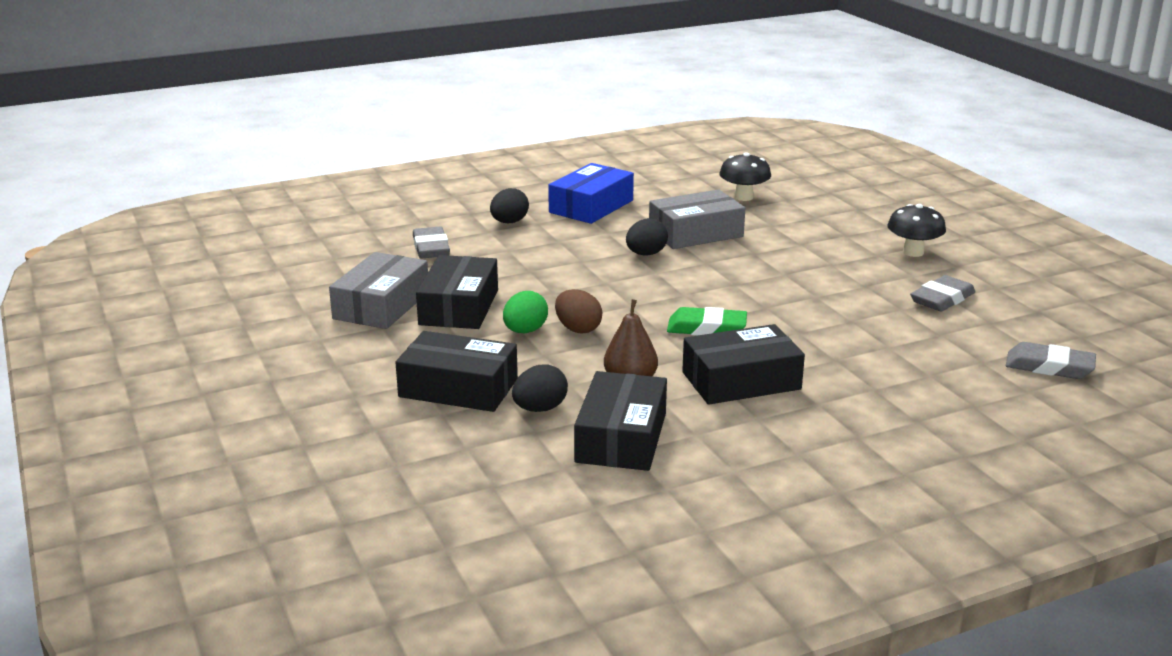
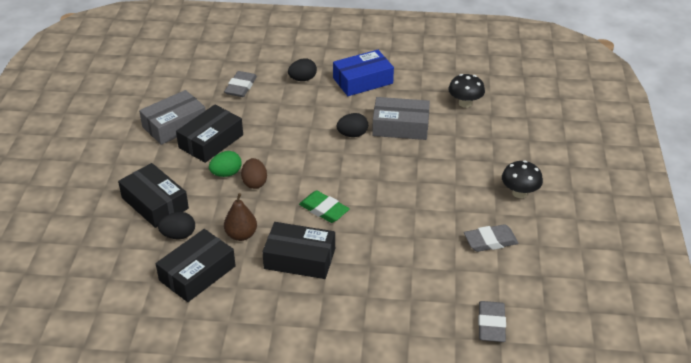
camera: 30 degrees right, 15 degrees up
(1049, 366) = (491, 324): grey eraser -> grey eraser turned 45 degrees clockwise

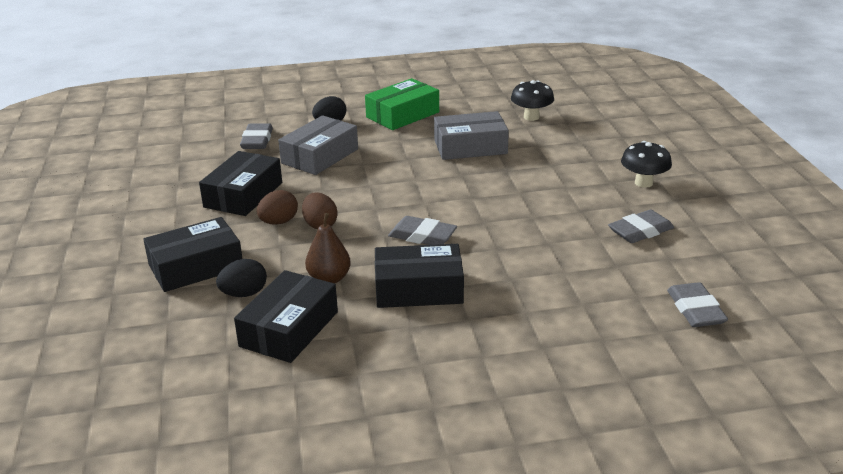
camera: 15 degrees left, 10 degrees down
(155, 203) = (196, 267): black box -> black box turned 60 degrees counterclockwise
(174, 125) = (188, 187): grey box -> grey box (320, 156)
(226, 173) = (279, 222): green egg -> brown egg
(324, 209) = (422, 236): green eraser -> grey eraser
(352, 134) = (418, 162): black egg -> none
(363, 81) = (402, 115): blue box -> green box

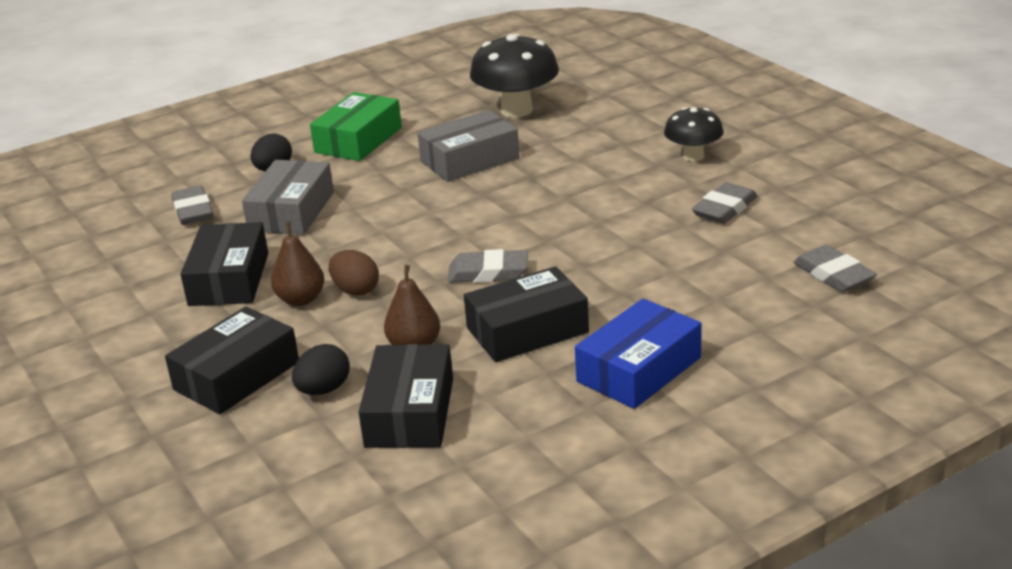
camera: 20 degrees left, 0 degrees up
(279, 222) = (301, 299): brown egg -> brown pear
(480, 345) = (639, 369): none -> blue box
(531, 117) = (516, 110): black mushroom -> black mushroom, size x1.64

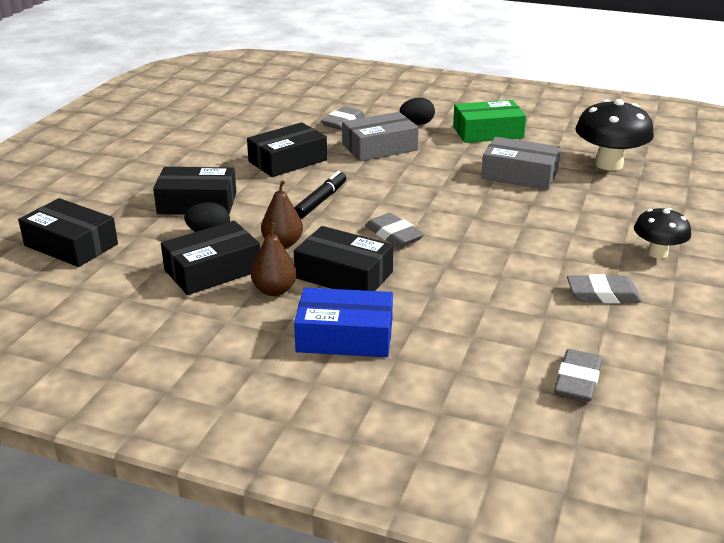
camera: 50 degrees right, 0 degrees up
(202, 507) = (71, 245): none -> black box
(301, 299) = (291, 189): brown pear -> brown pear (274, 290)
(355, 290) = (321, 201): brown egg -> black marker

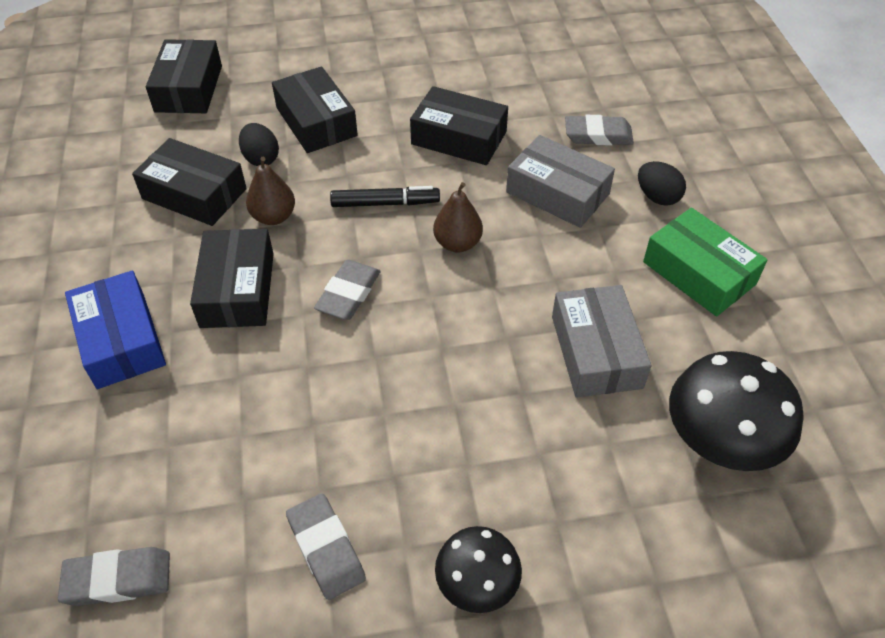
camera: 60 degrees right, 20 degrees up
(274, 290) = (180, 252): brown pear -> brown pear (457, 243)

